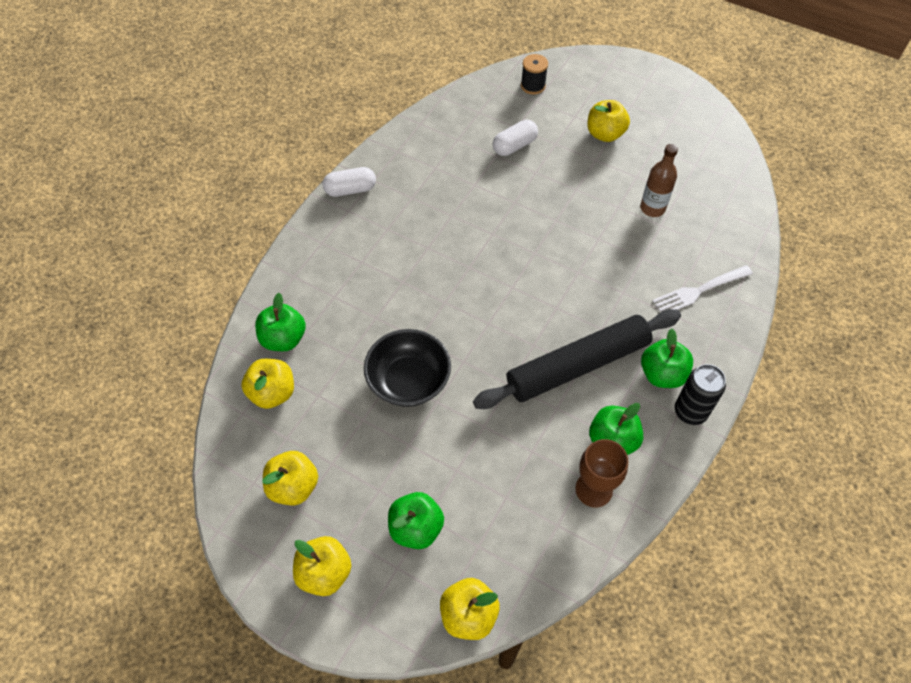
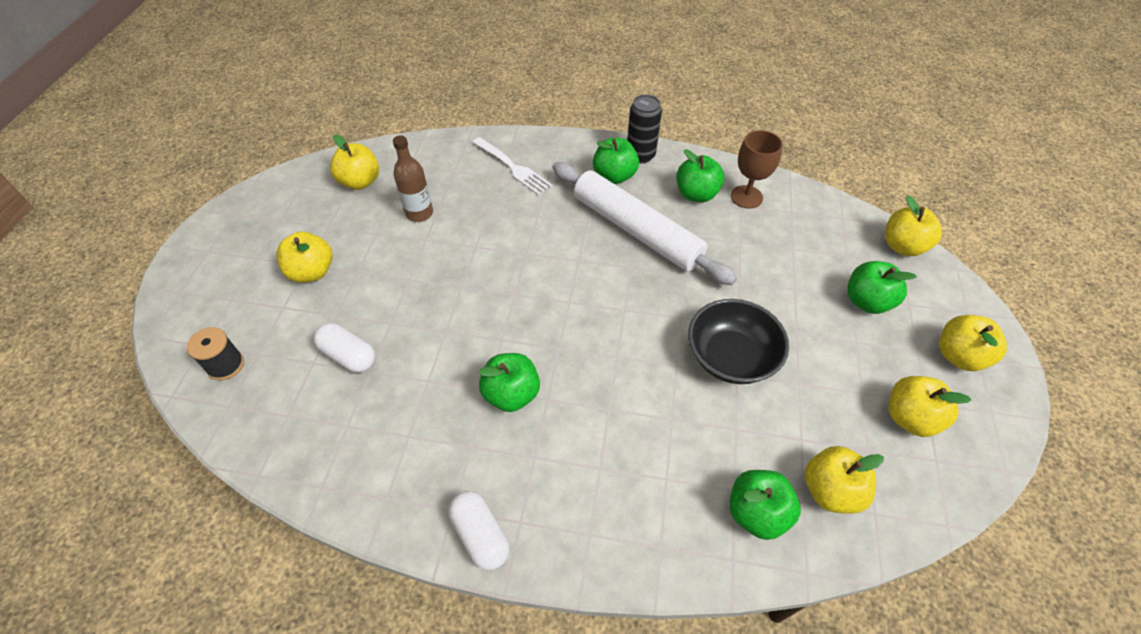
camera: 110 degrees left, 5 degrees down
(441, 228) = (511, 394): none -> green apple
(578, 366) = (636, 230): black rolling pin -> white rolling pin
(707, 174) = (360, 182): none -> yellow apple

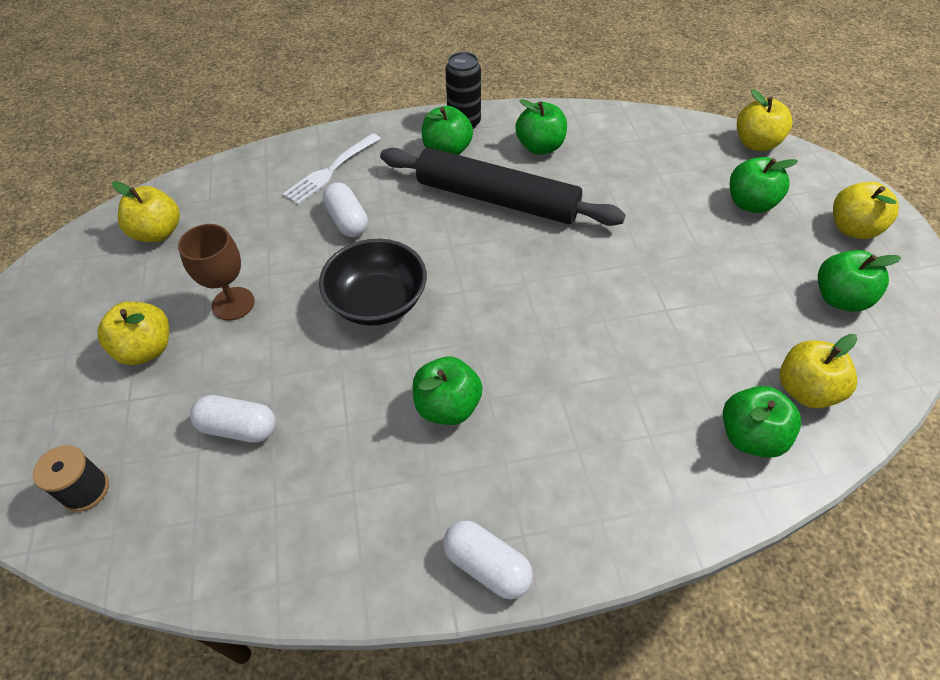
camera: 20 degrees left, 0 degrees up
(419, 213) = (247, 247): brown bottle -> none
(505, 214) = (347, 220): none -> white capsule
(512, 167) = (331, 170): white fork -> white fork turned 105 degrees clockwise
(636, 230) = (497, 199): white rolling pin -> black rolling pin
(731, 357) = (652, 295): black bowl -> black bowl (377, 301)
(746, 197) = (590, 136): brown goblet -> brown goblet (233, 303)
(910, 418) = (840, 298): yellow apple -> green apple

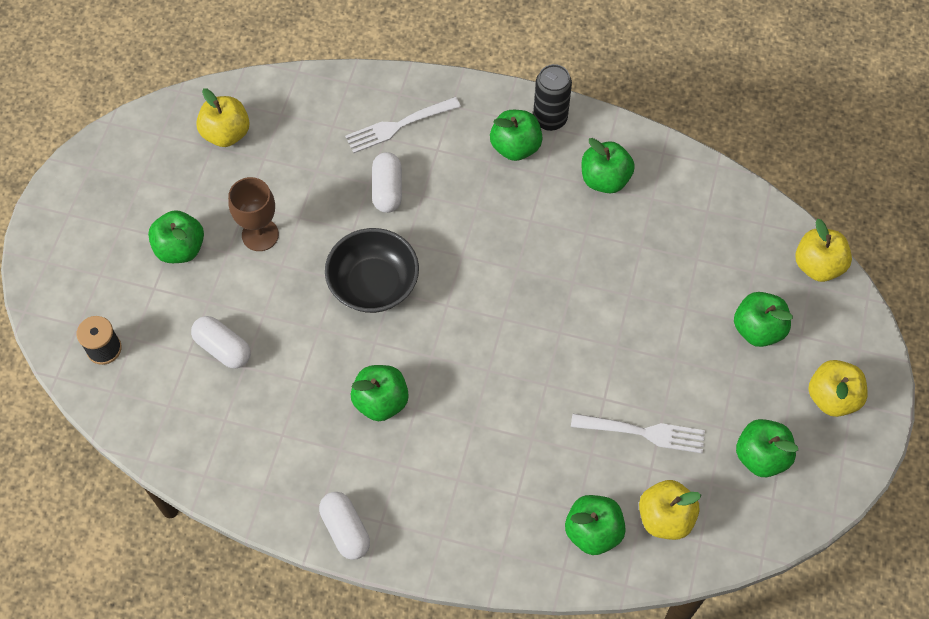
camera: 25 degrees right, 10 degrees up
(146, 349) = (180, 248): yellow apple -> green apple
(497, 199) = (529, 222): black rolling pin -> none
(723, 323) = (642, 432): none -> white fork

